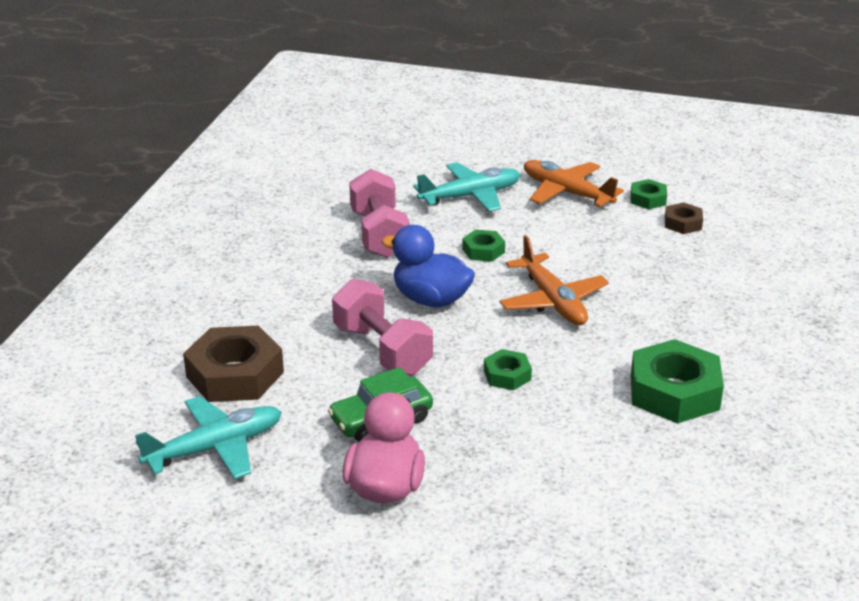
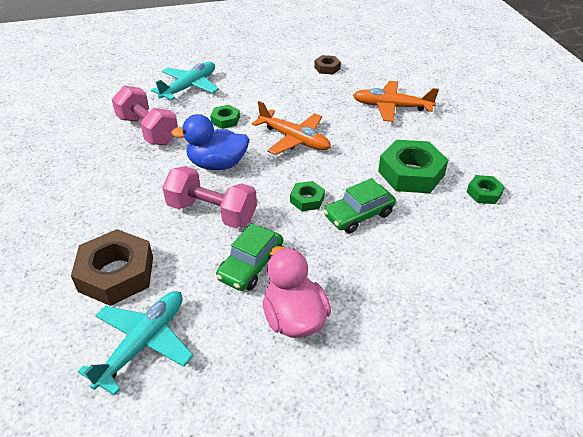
camera: 30 degrees left, 10 degrees up
(556, 414) = (358, 215): none -> green car
(567, 192) = (247, 68): orange plane -> orange plane (392, 107)
(648, 199) = (296, 59): green nut -> green nut (484, 193)

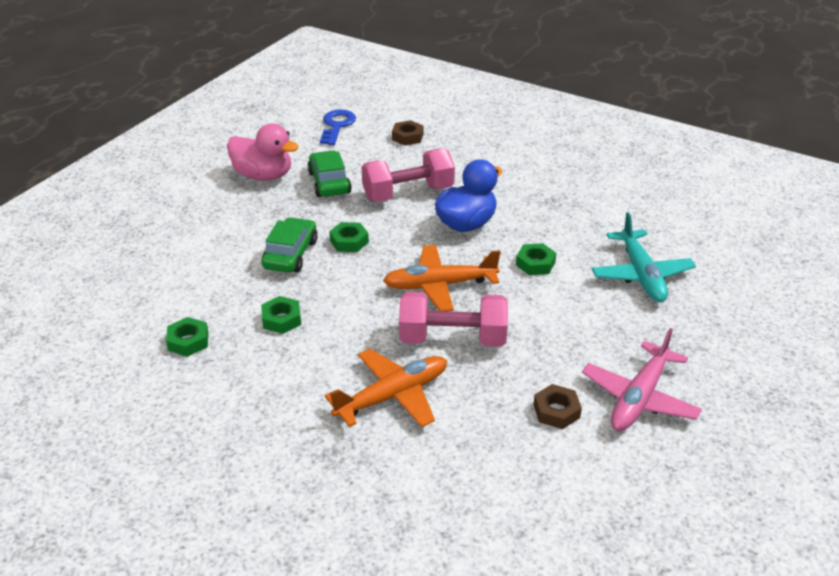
camera: 135 degrees right, 5 degrees down
(116, 274) = (407, 137): brown nut -> brown nut, size x0.51
(143, 344) = (337, 126): turquoise plane -> blue key
(148, 130) = (577, 214): pink dumbbell -> pink dumbbell (452, 339)
(286, 55) = (639, 397): none -> pink plane
(411, 173) = (281, 319): green nut -> green nut, size x0.51

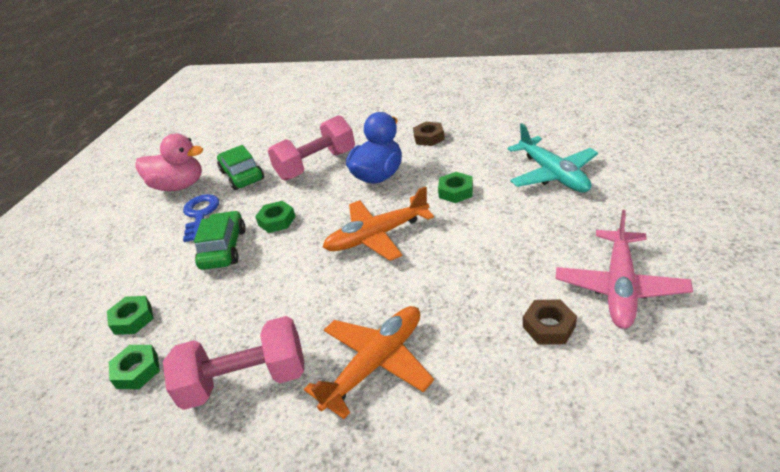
camera: 10 degrees left, 0 degrees up
(281, 319) = (232, 316): green nut -> green nut (133, 319)
(337, 126) = (234, 129): blue key -> blue key (200, 215)
(407, 137) = (299, 121): brown nut -> brown nut (429, 137)
(452, 339) = (411, 283): pink dumbbell -> pink dumbbell (246, 381)

